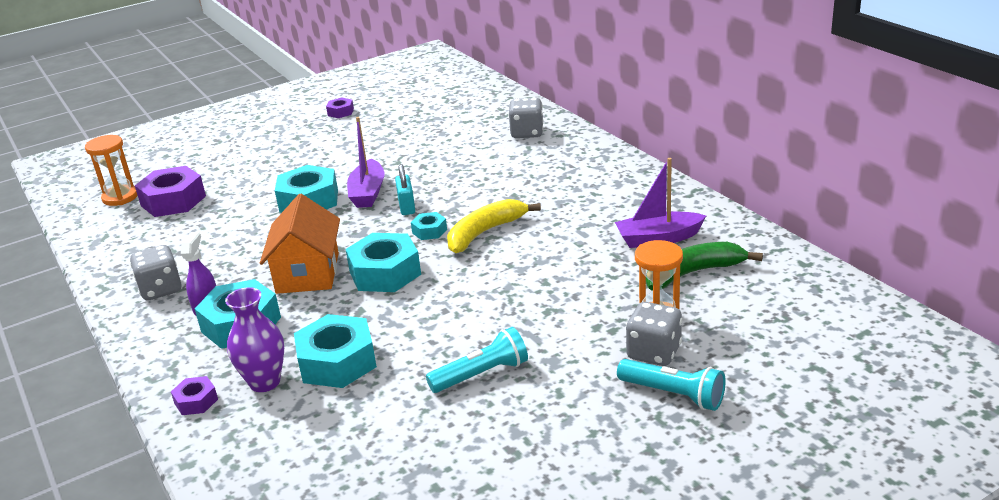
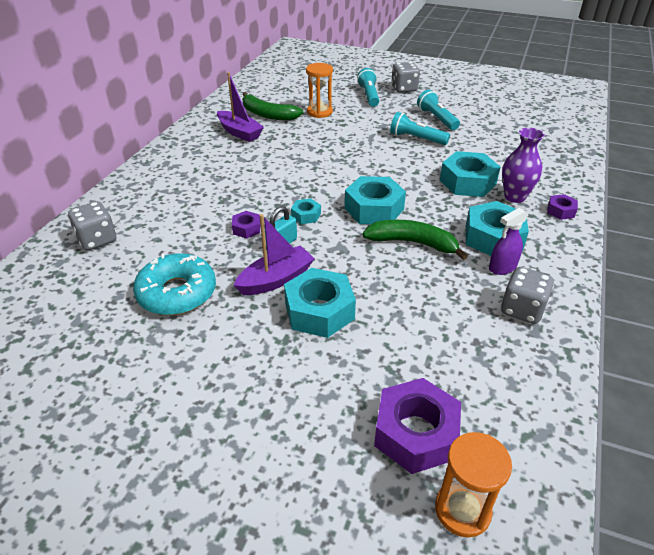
camera: 130 degrees left, 10 degrees up
(308, 273) = (412, 243): orange house -> green banana
(340, 112) = (83, 433): purple nut -> purple nut (246, 228)
(413, 153) = (177, 293): none -> turquoise donut
(484, 233) = (286, 191): yellow banana -> none
(514, 429) = (437, 119): none -> turquoise flashlight
(653, 352) = (346, 106): grey dice -> grey dice (404, 89)

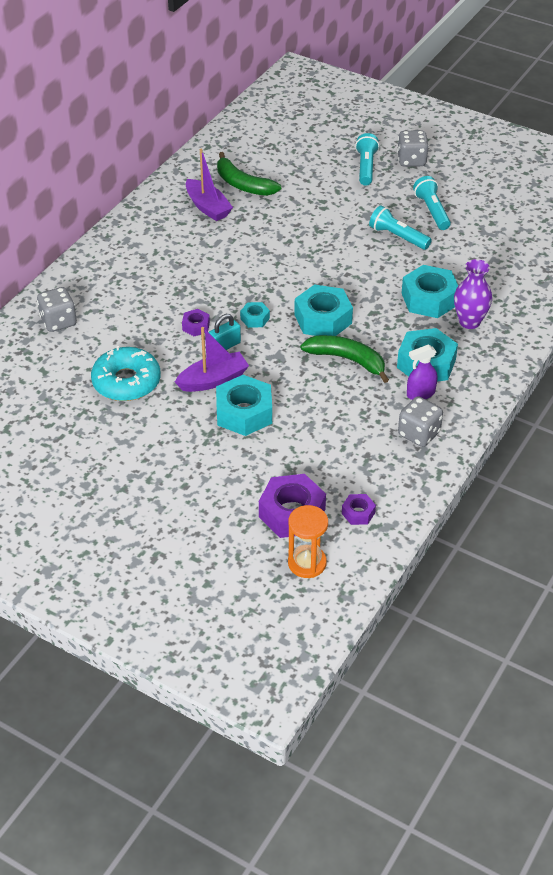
camera: 10 degrees right, 5 degrees up
(319, 112) = (302, 187): orange hourglass -> none
(560, 211) = (507, 343): purple nut -> purple nut (358, 513)

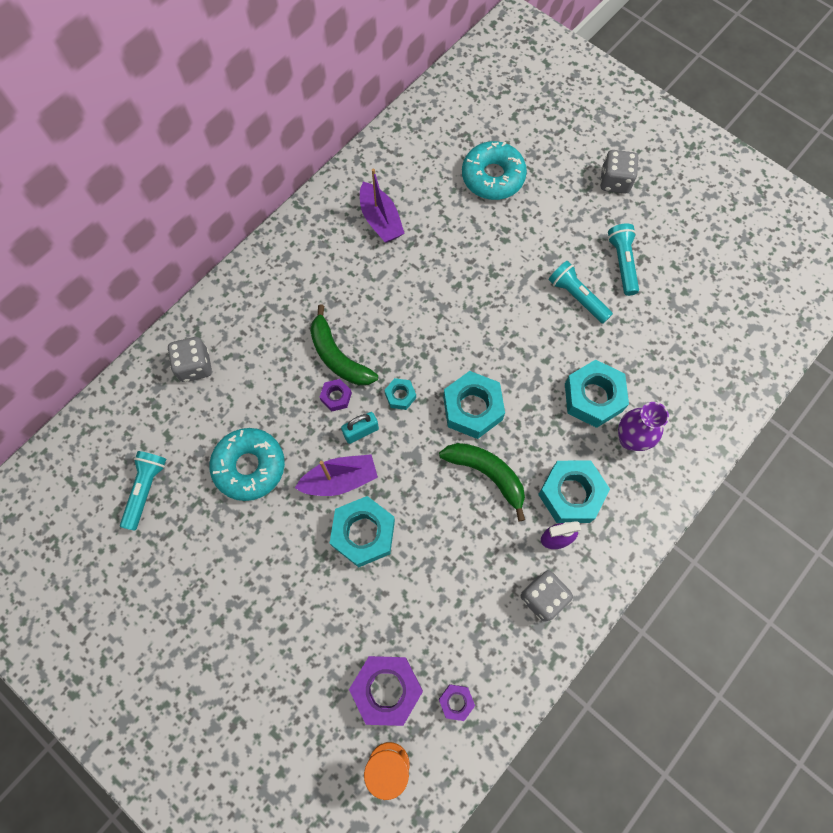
camera: 10 degrees right, 25 degrees up
(243, 184) = (424, 191): green banana -> green banana (338, 357)
(302, 169) = (493, 177): none -> turquoise donut
(366, 167) = (562, 185): turquoise flashlight -> turquoise flashlight (146, 490)

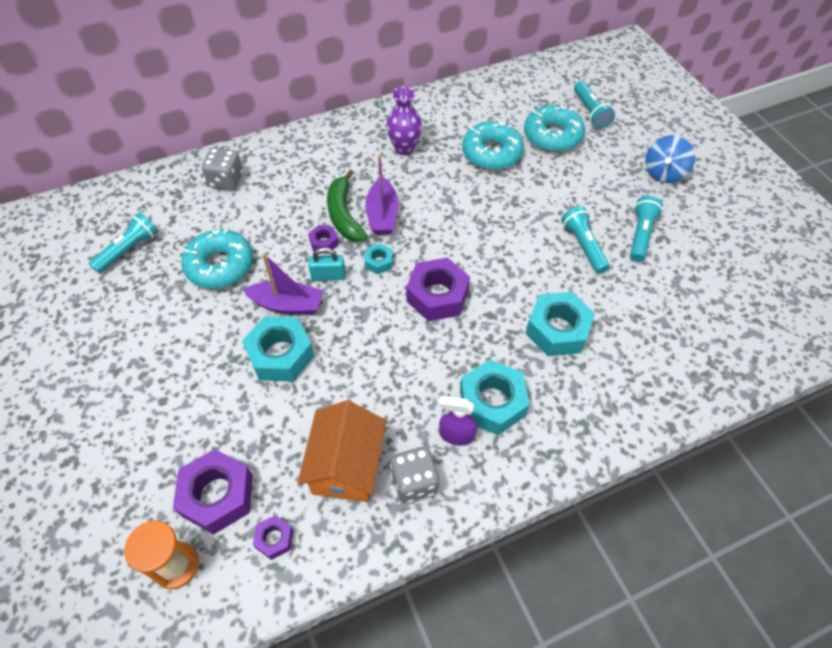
camera: 25 degrees right, 15 degrees down
(380, 220) = (438, 134): purple boat -> purple boat (382, 215)
(444, 222) = (492, 153): none -> turquoise donut
(472, 408) = (437, 296): turquoise nut -> purple nut
(480, 610) = (346, 465): none -> orange house
(487, 474) = (420, 353): green banana -> none
(516, 132) = (590, 112): none -> turquoise flashlight
(614, 181) = (663, 173): grey dice -> blue spinning top
(630, 439) = (577, 379): purple vase -> purple vase (404, 148)

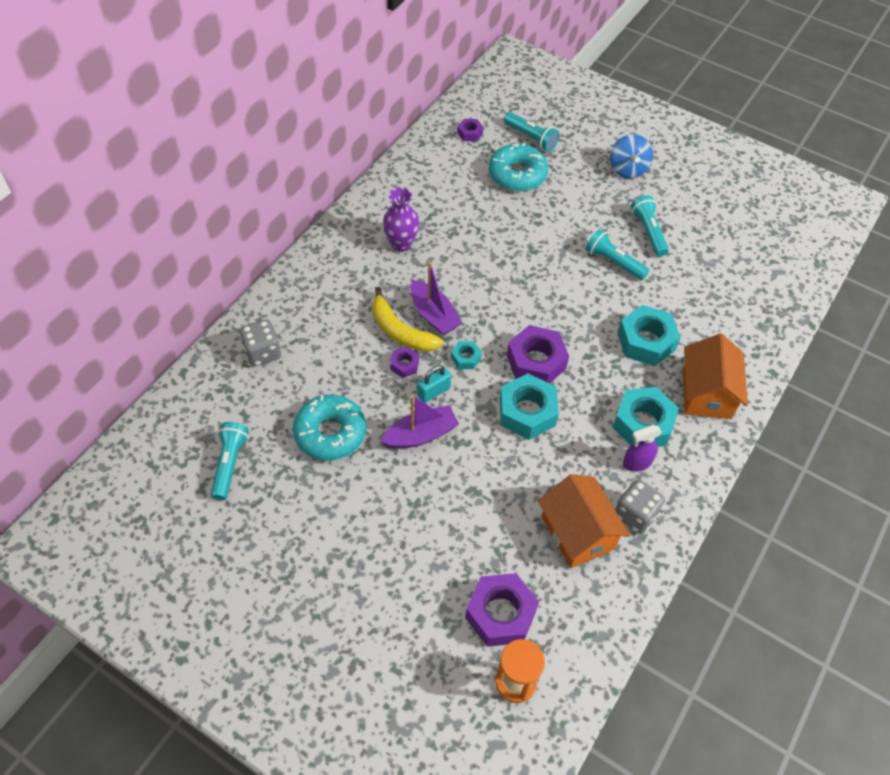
camera: 35 degrees left, 0 degrees up
(274, 539) = (571, 617): purple nut -> purple nut (470, 133)
(280, 355) = (452, 479): turquoise nut -> turquoise nut (527, 412)
(344, 215) = (400, 331): green banana -> yellow banana
(492, 153) = (480, 214): turquoise donut -> none
(581, 409) = (706, 393): none -> orange house

